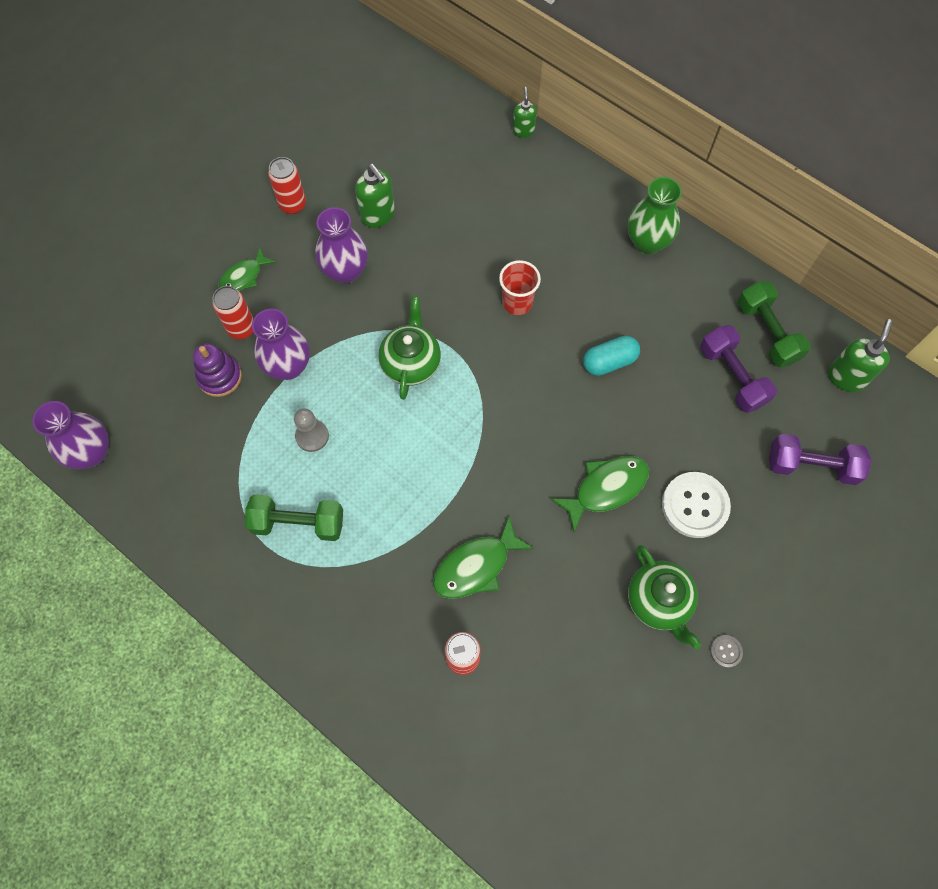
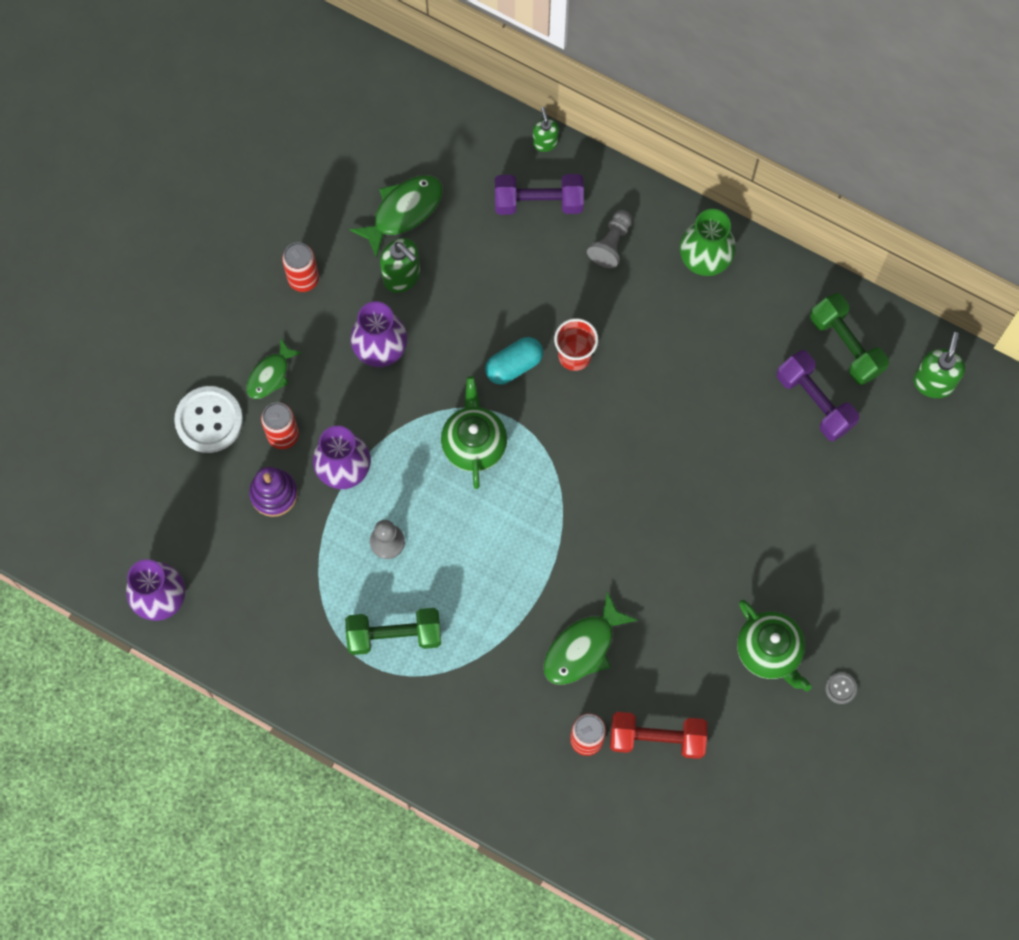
camera: 10 degrees left, 5 degrees up
(533, 669) = (657, 738): none -> red dumbbell
(566, 217) = (611, 243): none -> grey pawn
(606, 488) = (700, 545): green fish -> green fish (403, 211)
(609, 362) = (683, 407): turquoise capsule -> turquoise capsule (514, 365)
(695, 505) = (793, 547): white button -> white button (209, 420)
(811, 466) = (906, 485): purple dumbbell -> purple dumbbell (538, 201)

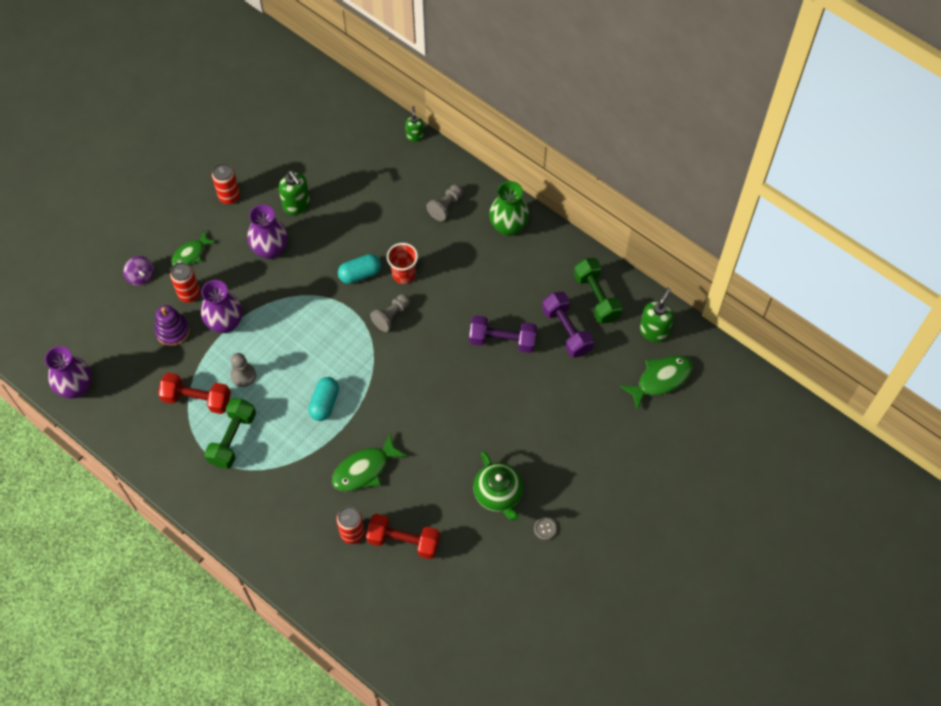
camera: 10 degrees right, 10 degrees down
(209, 420) = (141, 276): white button -> purple spinning top
(332, 587) = (197, 399): none -> red dumbbell
(394, 635) = (232, 438): green dumbbell -> green dumbbell turned 75 degrees counterclockwise
(403, 211) = (308, 164): green fish -> green fish (660, 379)
(474, 443) = (320, 320): green teapot -> none
(507, 563) = (324, 403): none -> turquoise capsule
(538, 201) = (402, 172): purple dumbbell -> purple dumbbell (502, 340)
(571, 420) = (391, 316): none -> grey pawn

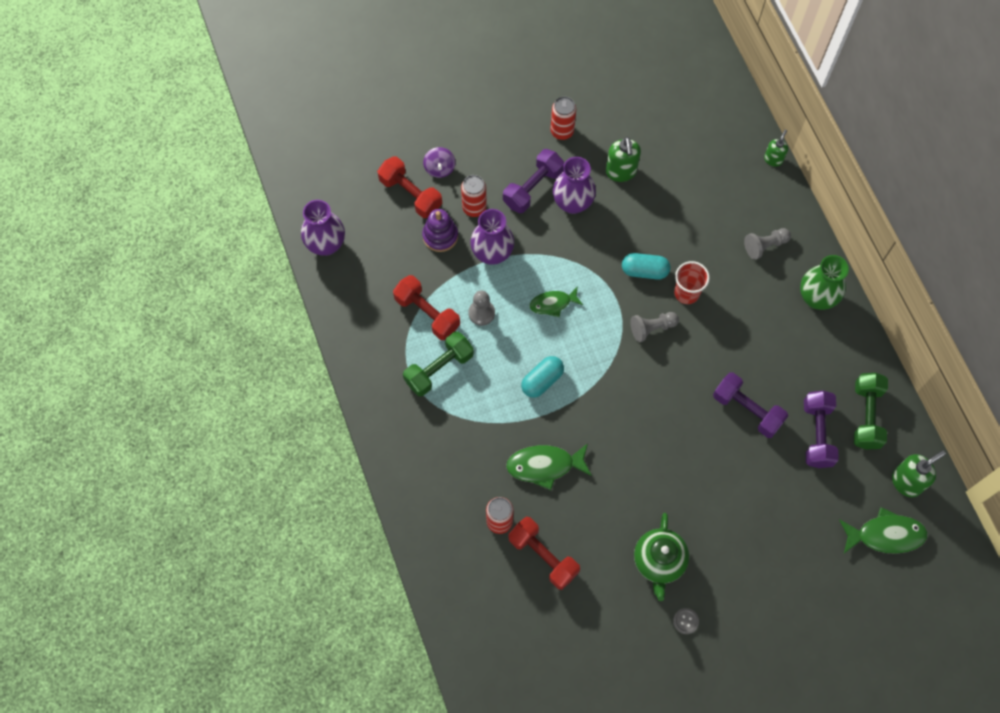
camera: 30 degrees right, 5 degrees up
(127, 309) = (410, 194): none -> red dumbbell
(191, 254) = (496, 169): green fish -> green fish (553, 304)
(230, 253) = (533, 188): none -> purple dumbbell

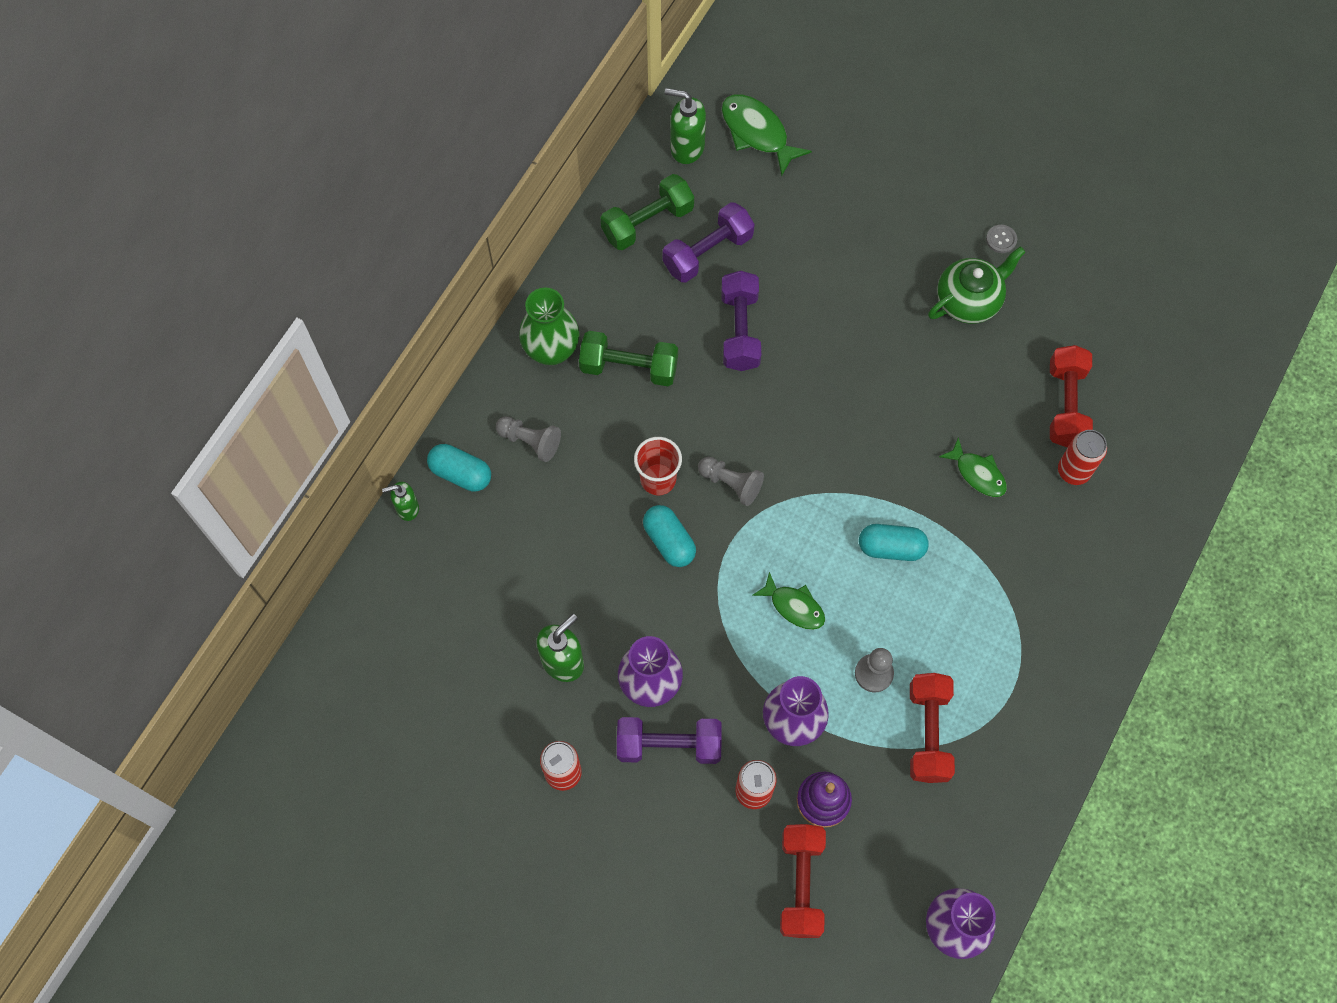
camera: 130 degrees left, 0 degrees up
(439, 168) = (737, 879): purple spinning top -> none
(439, 369) = (978, 664): green dumbbell -> green dumbbell (629, 367)
(544, 466) = (977, 473): green fish -> green fish, size x0.66
(773, 198) = (461, 473): none -> turquoise capsule

